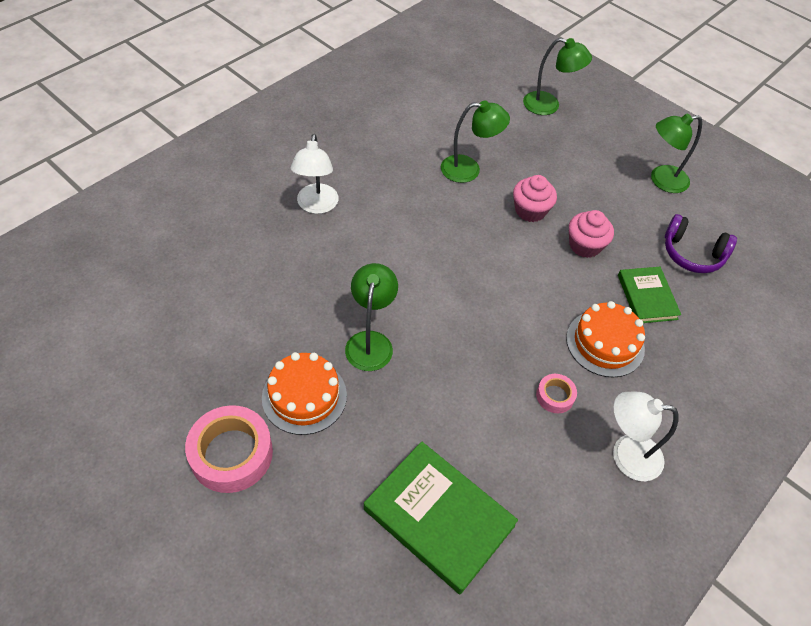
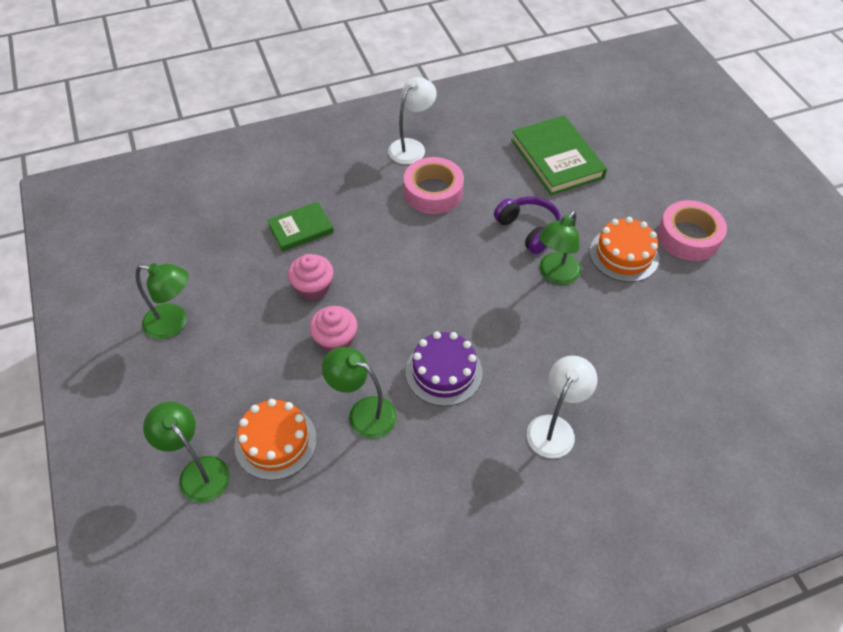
camera: 150 degrees left, 0 degrees up
(427, 216) = (443, 372): none -> purple cake
(555, 396) = (433, 192): pink tape -> pink tape, size x1.97
(605, 343) = (366, 210): orange cake -> orange cake (275, 442)
(626, 455) = (411, 147): white lamp -> white lamp turned 90 degrees counterclockwise
(647, 297) = (301, 228): green book -> green book turned 45 degrees clockwise
(692, 253) = (225, 247): purple headphones -> purple headphones (528, 229)

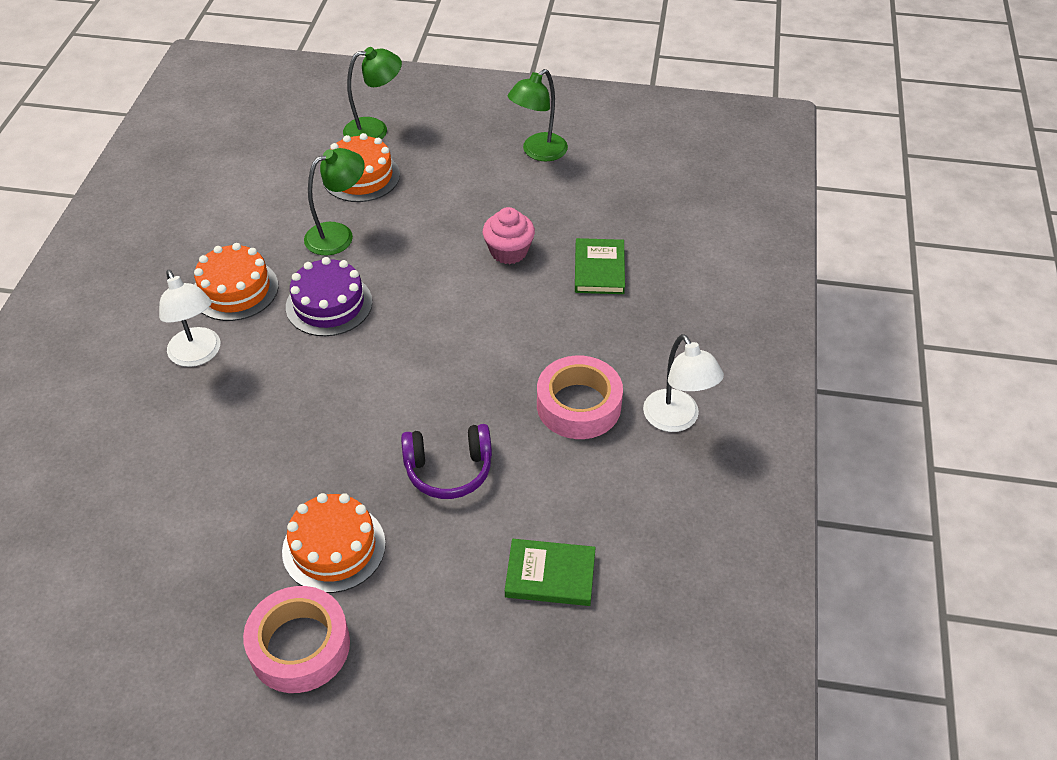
camera: 120 degrees right, 5 degrees down
(335, 340) = (431, 245): pink cupcake -> none
(474, 449) = (235, 290): none -> orange cake
(555, 275) = (363, 457): green lamp -> none
(556, 159) = (550, 575): green book -> green book, size x0.60

